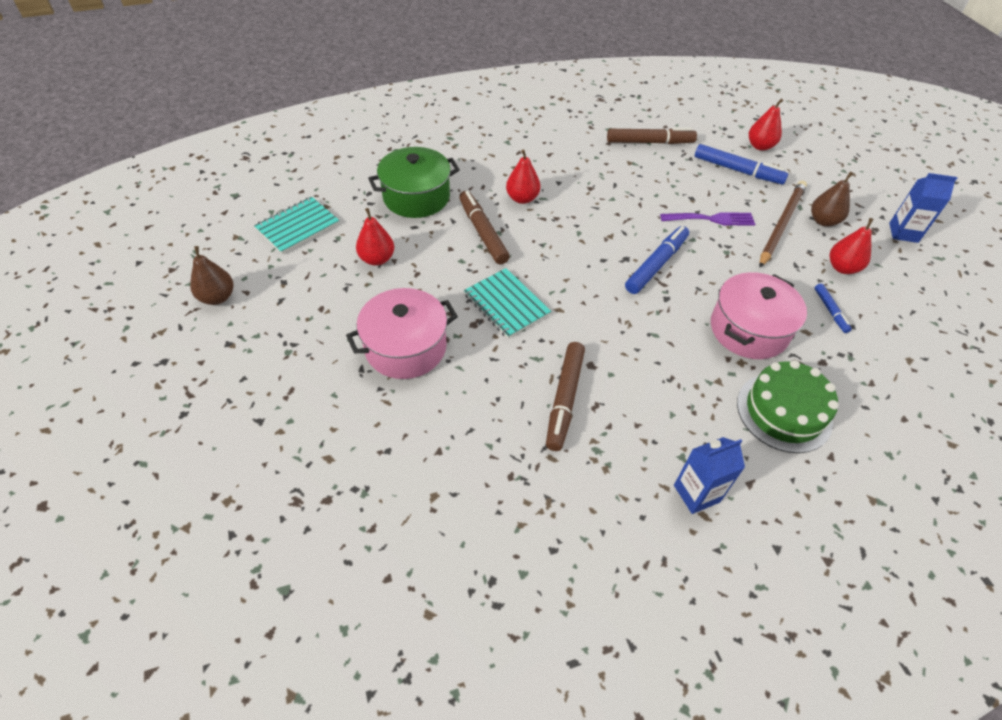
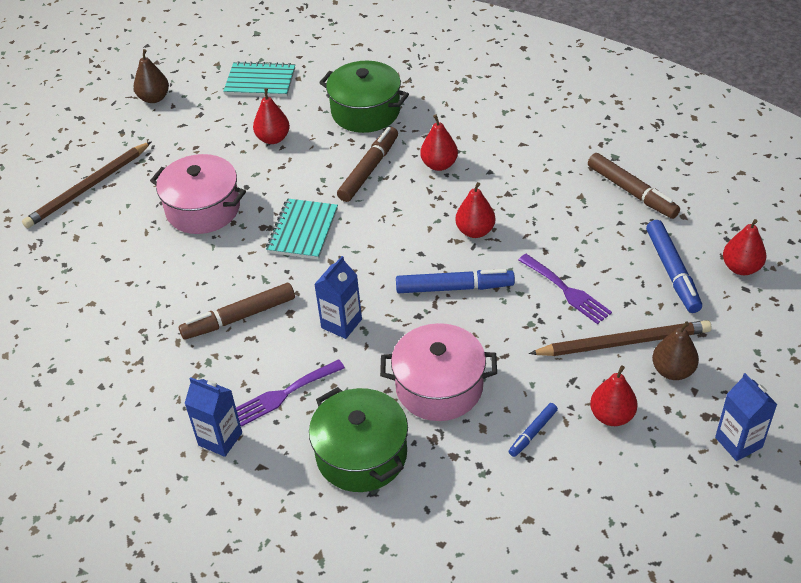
camera: 55 degrees right, 5 degrees down
(271, 410) = (88, 188): none -> brown pencil
(610, 223) = (475, 231): none -> red pear
(634, 342) = (341, 323): none -> blue carton
(680, 421) = (284, 394): none -> purple fork
(784, 412) = (361, 454): green cake -> green pot

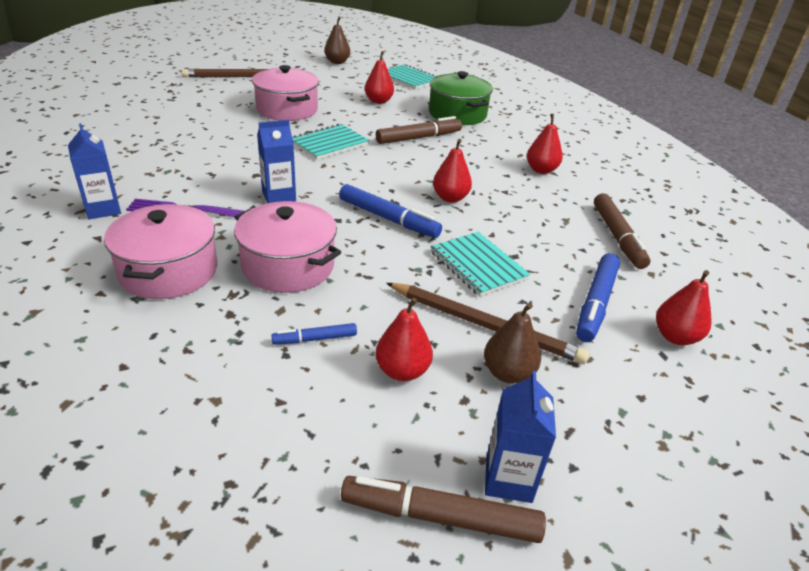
camera: 30 degrees right, 10 degrees down
(239, 317) = (222, 161): brown marker -> brown marker (440, 516)
(361, 454) = (169, 271): green pot -> pink pot
(439, 165) = (473, 156): red pear -> red pear (541, 170)
(567, 291) = (477, 266): purple fork -> turquoise notebook

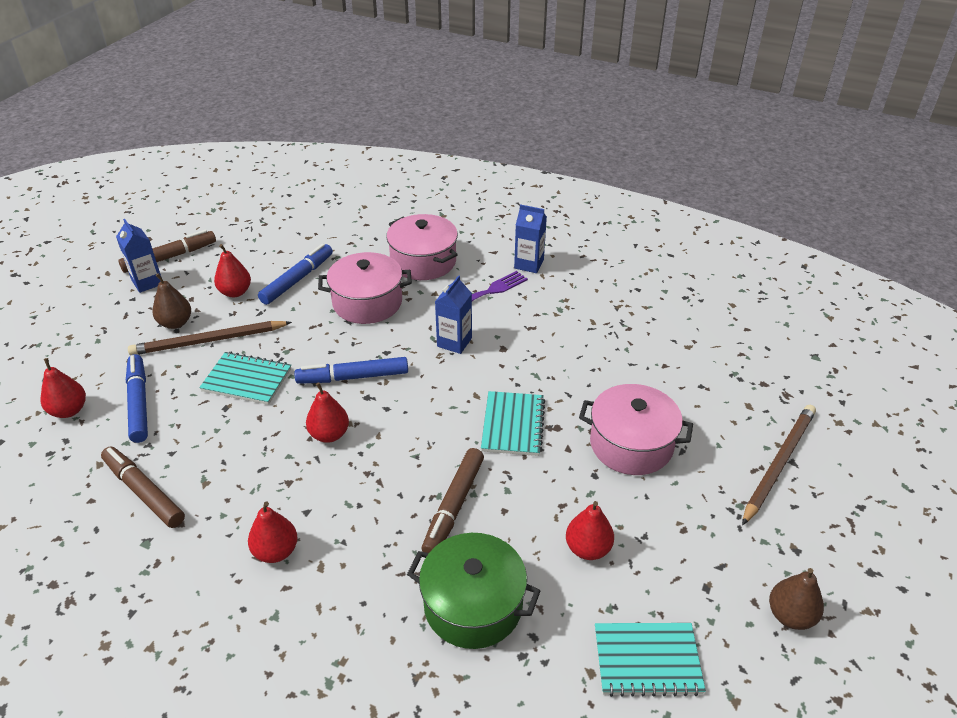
camera: 140 degrees right, 5 degrees up
(315, 339) = (297, 279): blue marker -> blue marker, size x1.82

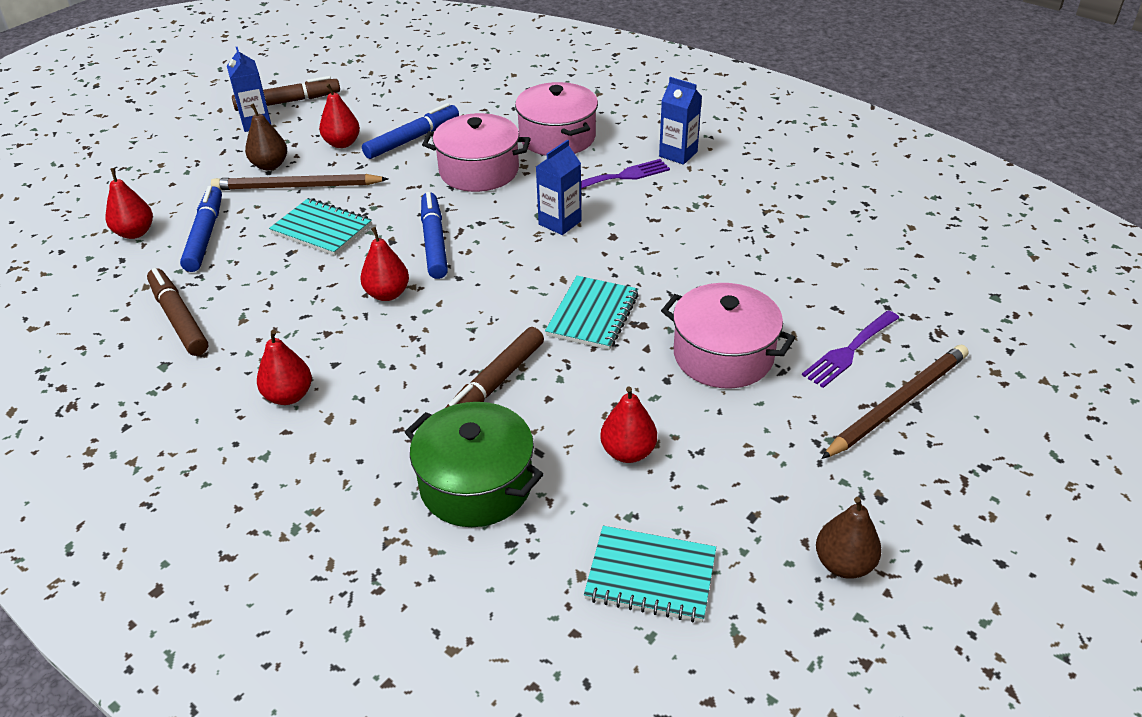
camera: 15 degrees right, 0 degrees up
(353, 377) = (434, 242): blue marker -> blue marker turned 75 degrees clockwise
(726, 423) = (849, 351): none -> purple fork

